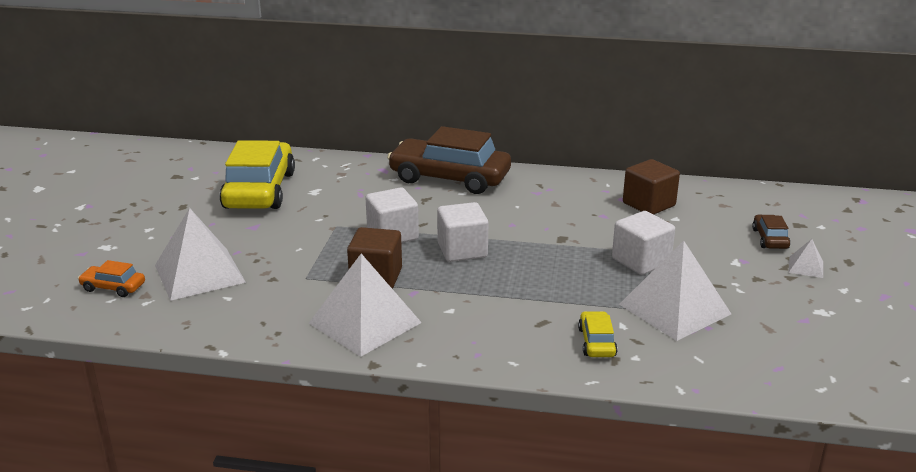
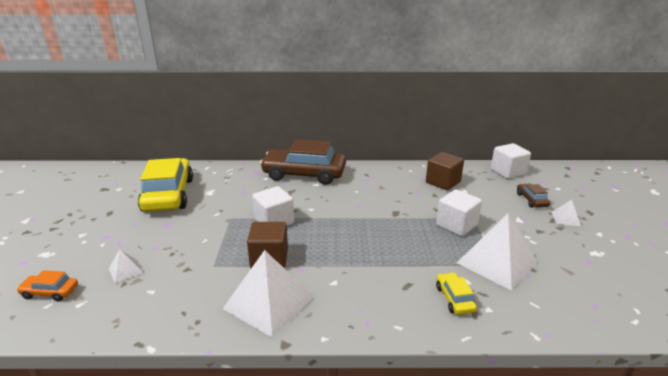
camera: 10 degrees left, 0 degrees up
(199, 273) = (125, 270): white pyramid -> white pyramid, size x0.45
(462, 250) = (328, 229): white cube -> white cube (507, 172)

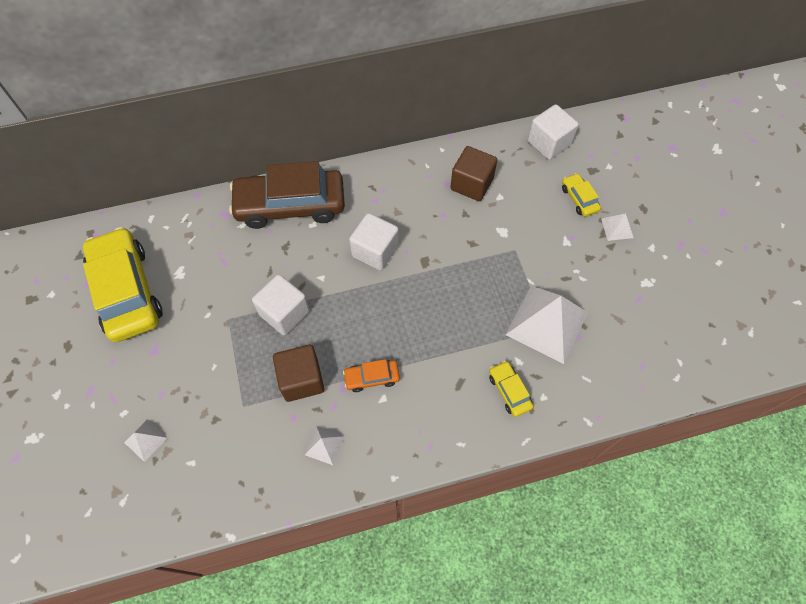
camera: 15 degrees left, 35 degrees up
(50, 292) = (79, 494): orange car -> orange car (372, 377)
(269, 302) = (324, 445): white pyramid -> white pyramid, size x0.45
(456, 225) = (498, 269): white cube -> white cube (375, 251)
(531, 200) = (579, 199): brown car -> yellow car

